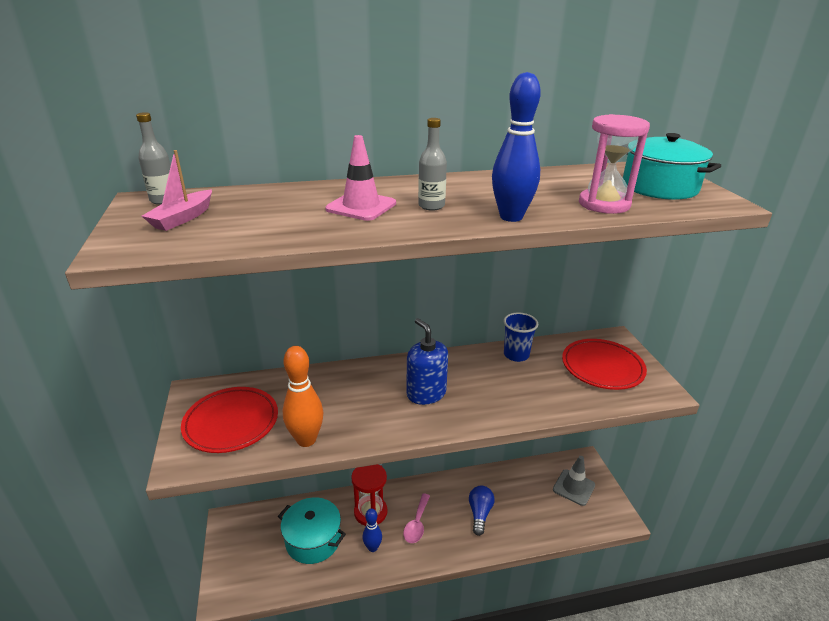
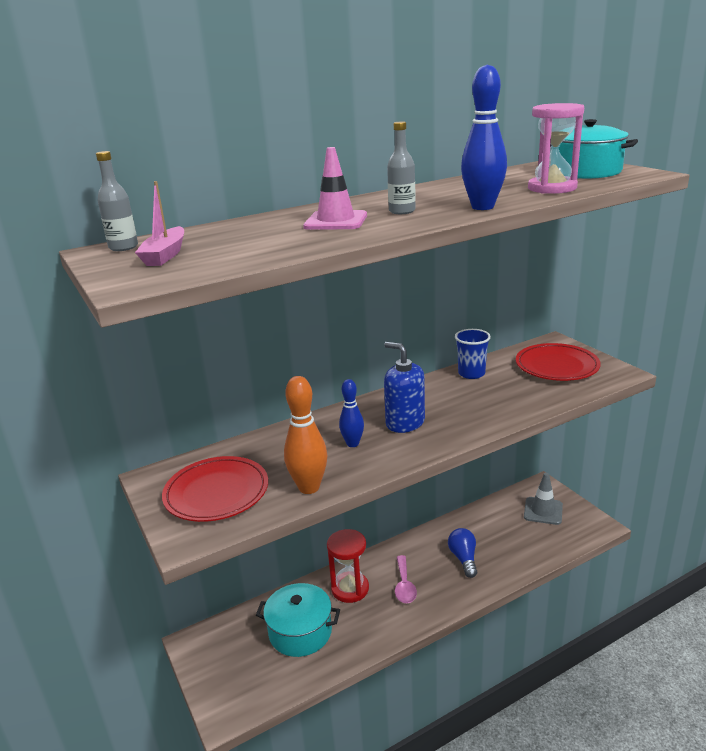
camera: 15 degrees left, 5 degrees down
(372, 547) = (369, 620): blue bowling pin -> blue bowling pin (352, 444)

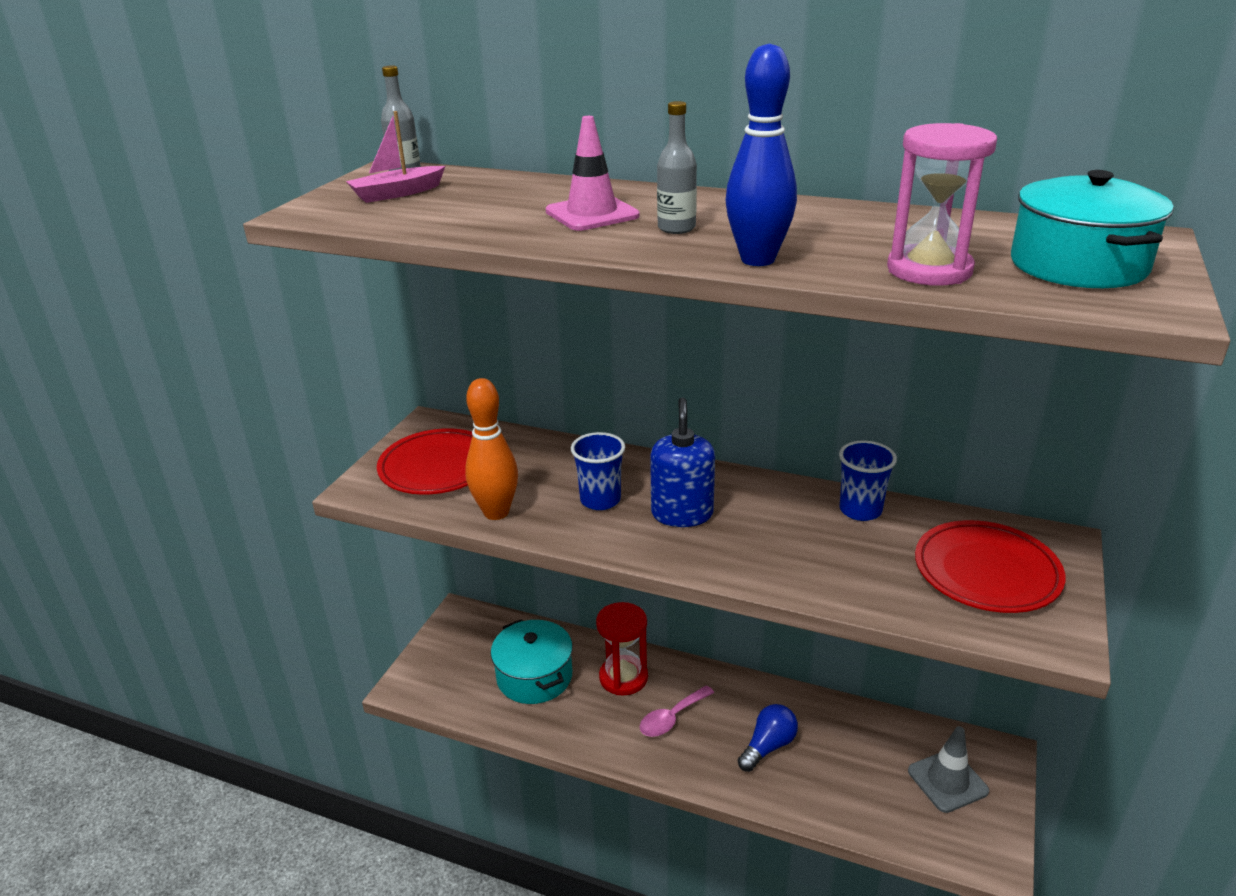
camera: 50 degrees right, 5 degrees up
(352, 444) = (600, 500): blue bowling pin -> blue cup

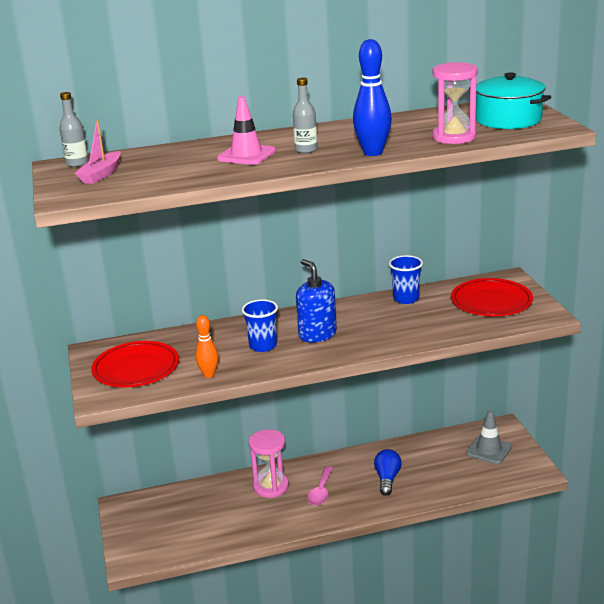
camera: 35 degrees left, 5 degrees down
(496, 512) = (209, 375): orange bowling pin -> orange bowling pin, size x0.64
(534, 676) = (213, 512): turquoise pot -> none
(623, 677) = (271, 487): red hourglass -> pink hourglass

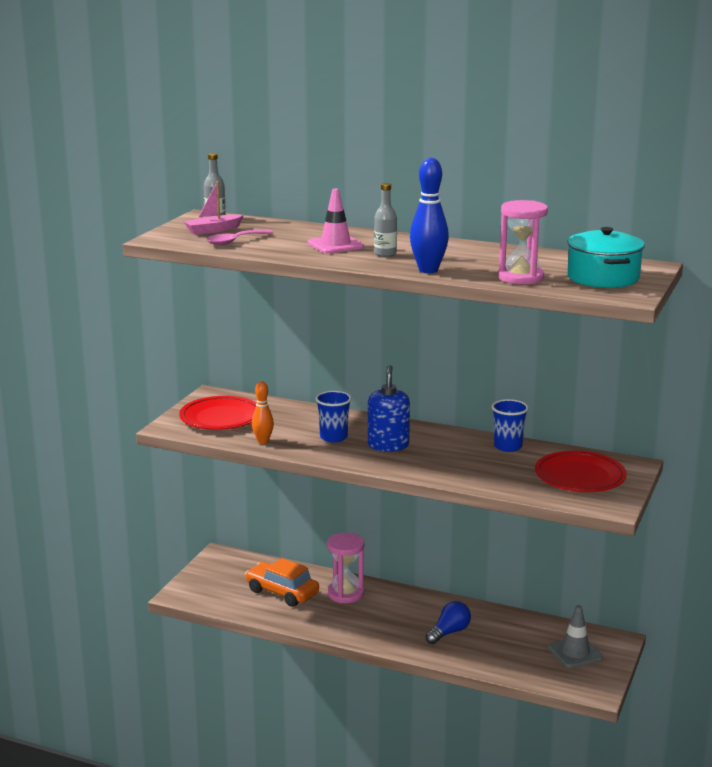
camera: 35 degrees right, 5 degrees down
(218, 511) = (282, 592): none -> orange car
(321, 492) = (380, 616): pink spoon -> pink spoon (234, 241)

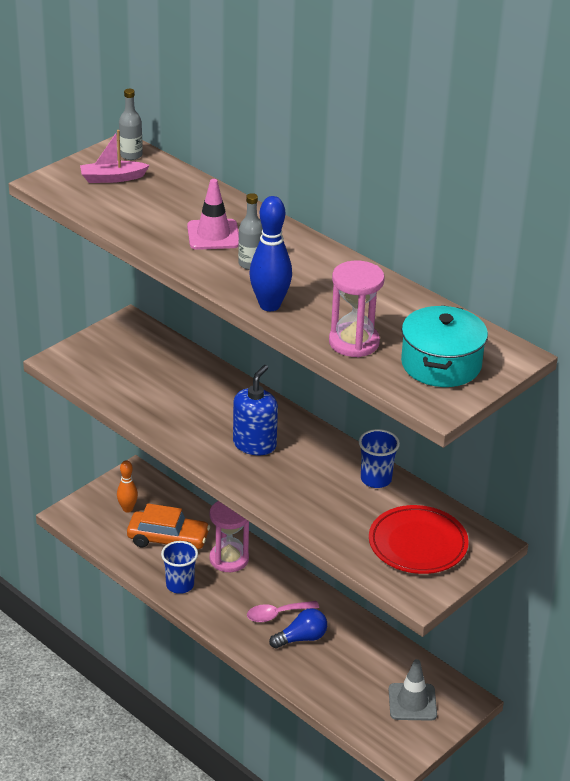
camera: 20 degrees right, 15 degrees up
(220, 418) = (116, 360): red plate -> none
(234, 241) = (118, 204): pink spoon -> pink spoon (277, 614)
(263, 441) = (135, 406): orange bowling pin -> orange bowling pin (127, 509)
(282, 592) = (168, 539): orange car -> orange car turned 135 degrees clockwise
(333, 437) = (208, 418): blue cup -> blue cup (180, 585)

